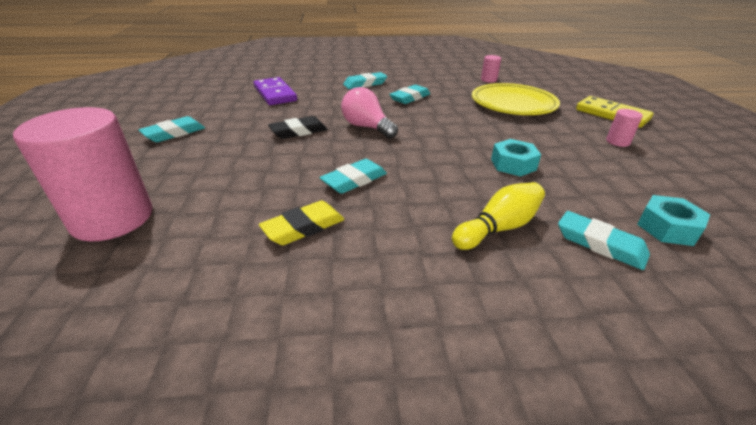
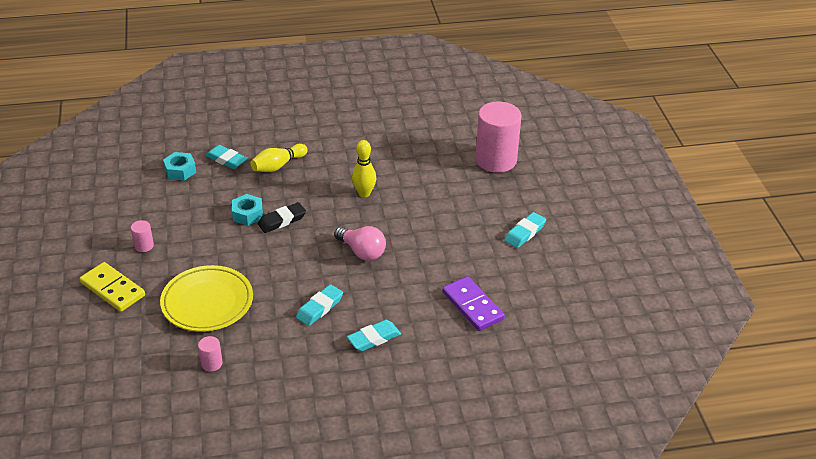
camera: 175 degrees right, 5 degrees up
(298, 131) = (421, 242): black eraser -> black eraser (282, 220)
(303, 227) = (387, 160): yellow eraser -> none
(354, 180) = (364, 193): turquoise eraser -> yellow bowling pin

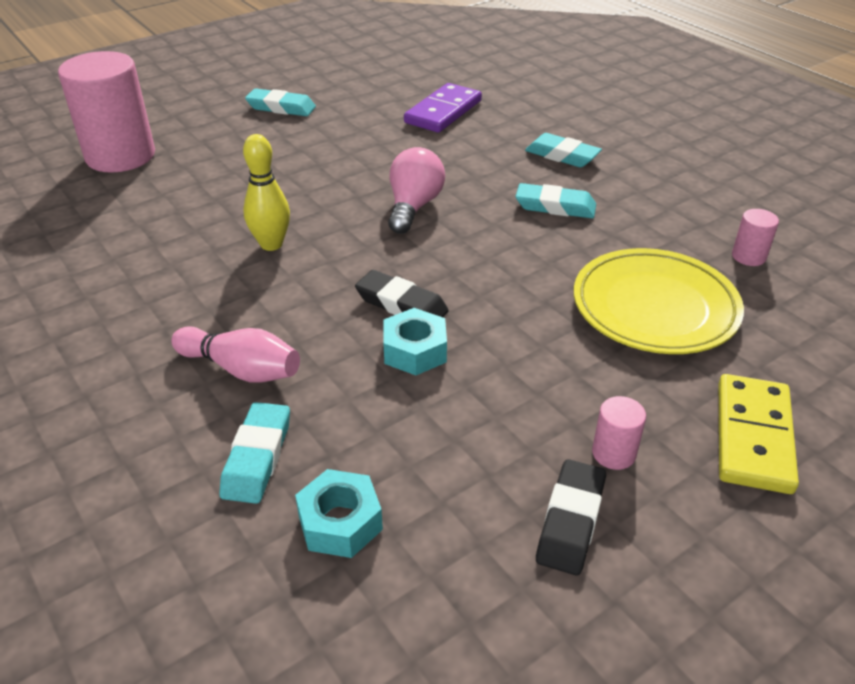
camera: 115 degrees left, 0 degrees up
(129, 221) = (570, 521): none -> black eraser
(278, 166) = (241, 369): yellow bowling pin -> pink bowling pin

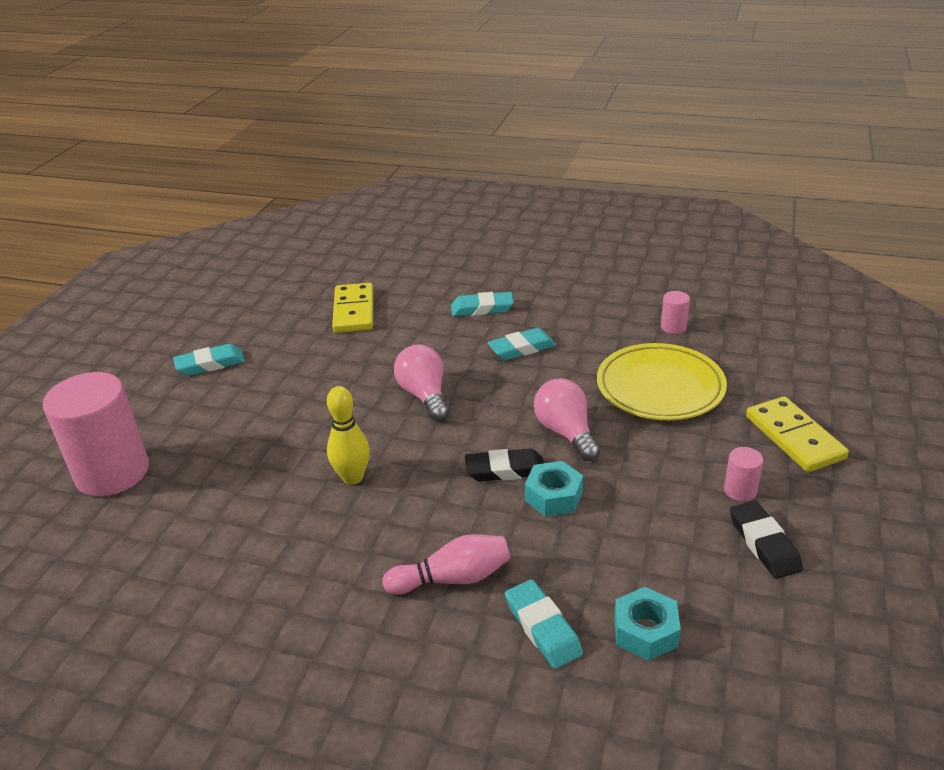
camera: 35 degrees left, 5 degrees down
(443, 112) = (354, 311): purple domino -> yellow domino
(500, 301) = (566, 432): none -> pink light bulb

